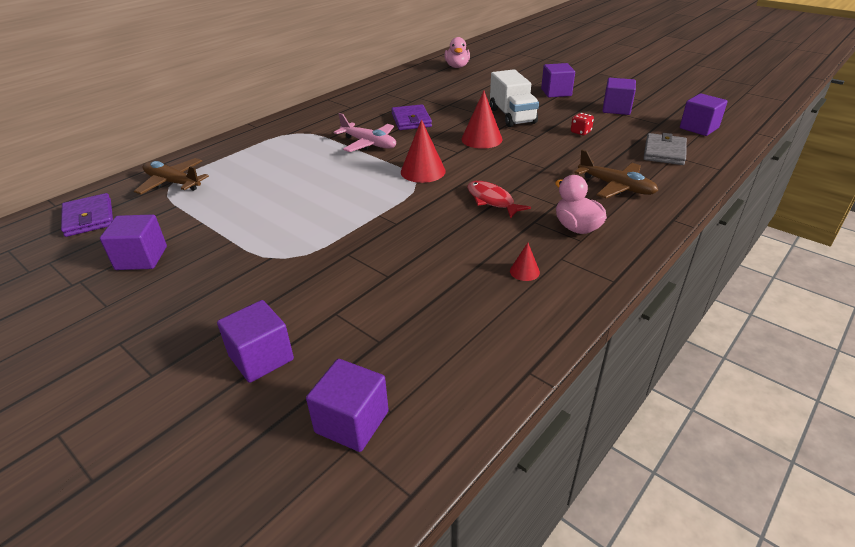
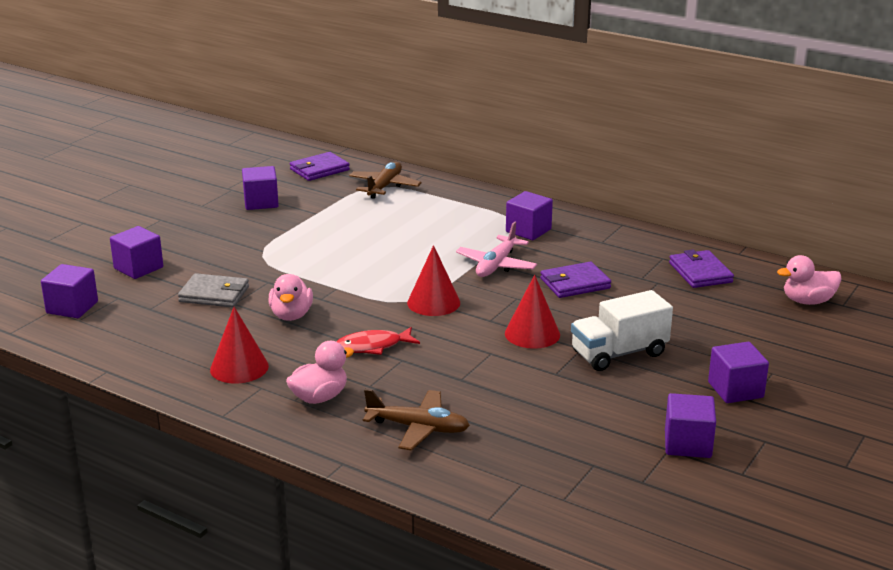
camera: 80 degrees right, 10 degrees down
(411, 86) = (700, 272): none -> purple wallet
(425, 240) = (291, 315): none -> pink duck
(492, 200) = (372, 346): red fish -> red fish turned 150 degrees counterclockwise
(524, 271) = (239, 367): red cone -> red cone, size x1.98
(580, 132) = (581, 408): red dice -> none
(616, 187) = (418, 428): brown plane -> brown plane turned 105 degrees counterclockwise
(664, 152) = (532, 475): grey wallet -> grey wallet (214, 294)
(699, 128) = (638, 520): purple cube -> purple cube (528, 230)

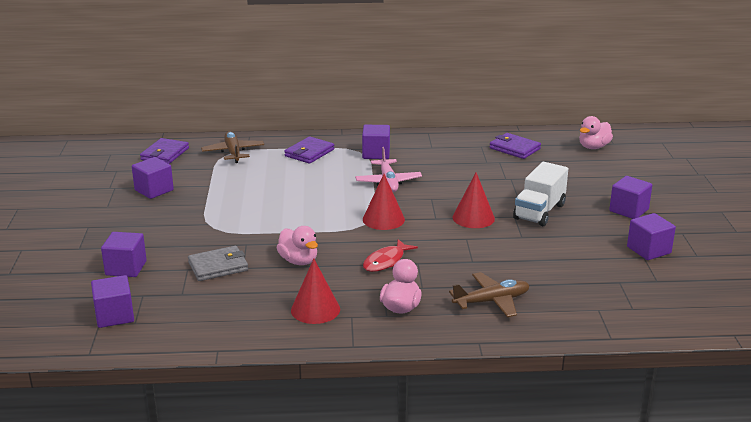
camera: 35 degrees left, 0 degrees up
(575, 283) = (453, 178): purple wallet -> purple wallet (309, 153)

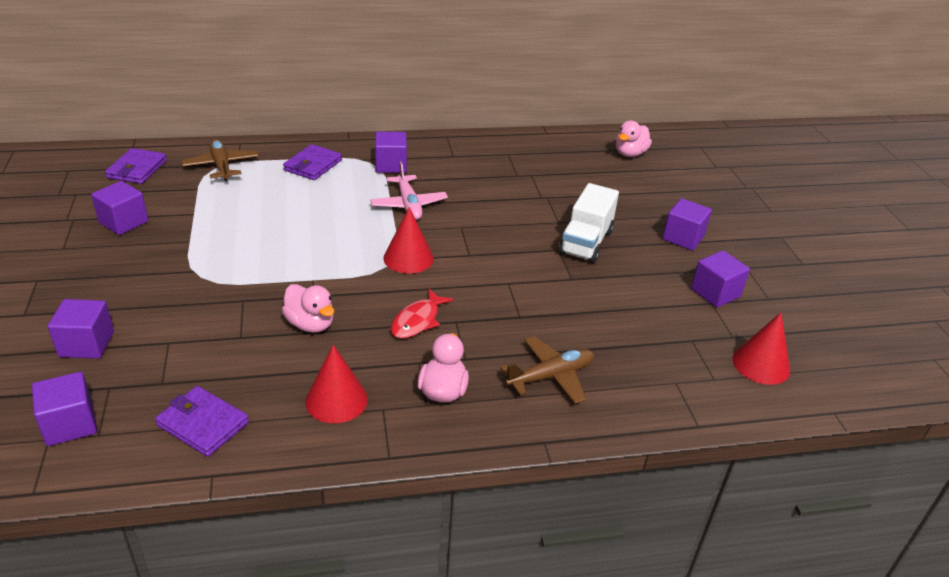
camera: 10 degrees left, 10 degrees up
(218, 266) = (208, 337): grey wallet -> none
(473, 218) = (512, 253): red cone -> red cone (761, 364)
(514, 148) = (545, 156): purple wallet -> purple wallet (203, 424)

